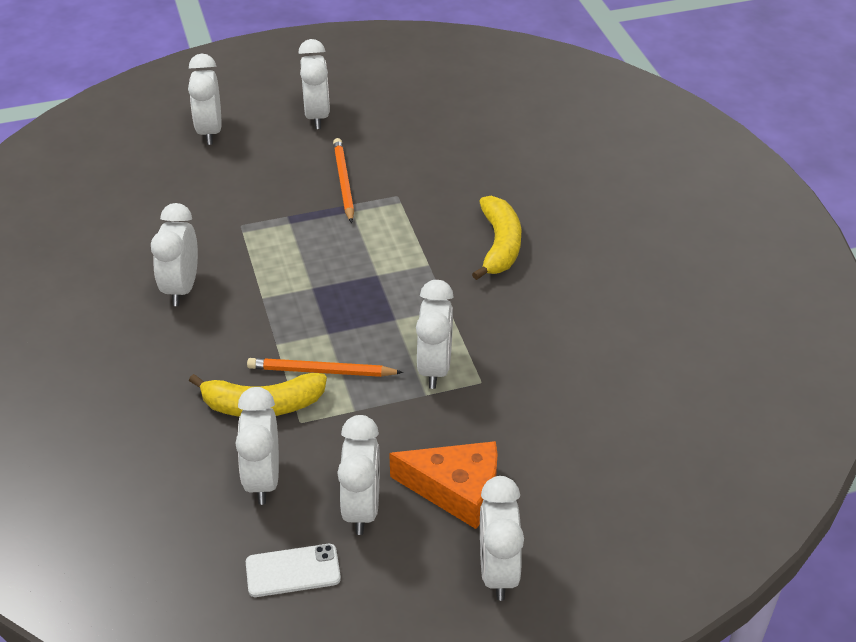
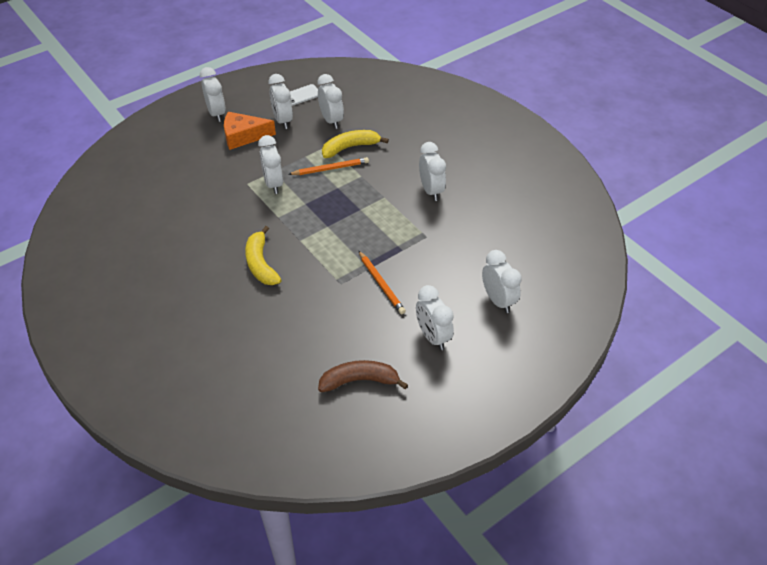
camera: 160 degrees right, 5 degrees up
(426, 98) = (359, 380): none -> brown banana

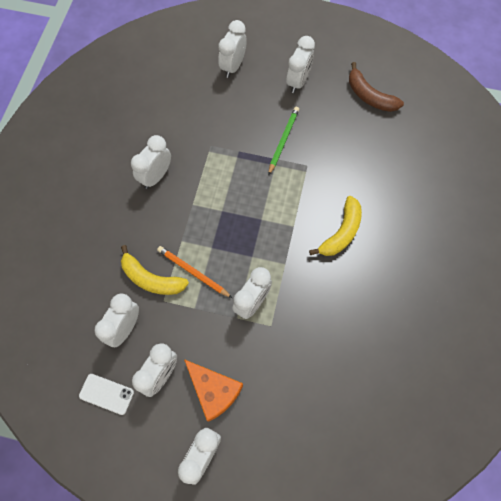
camera: 130 degrees left, 20 degrees up
(381, 284) = (283, 140): orange pencil -> green pencil

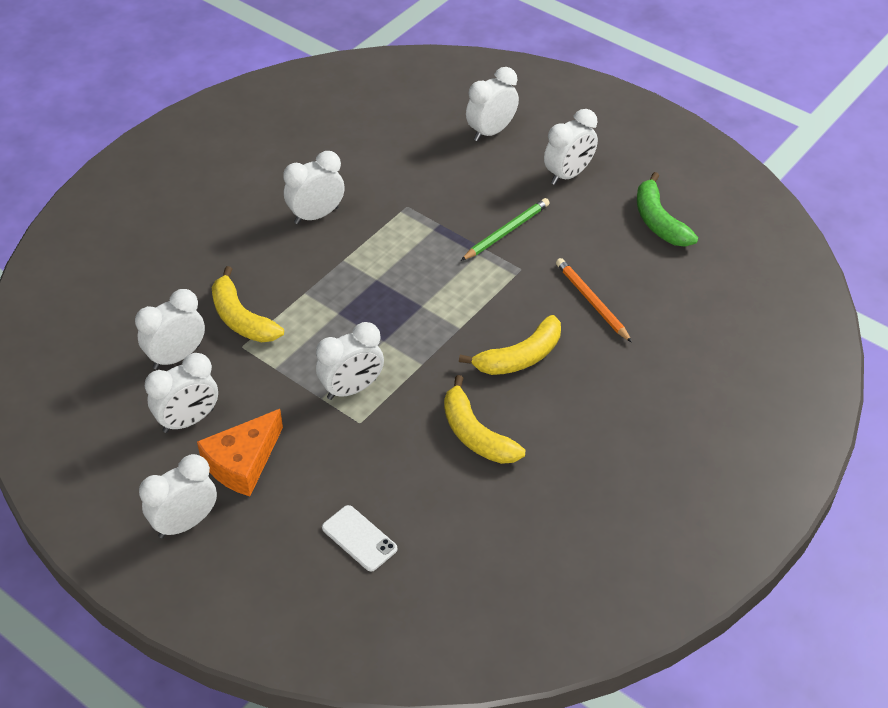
camera: 25 degrees right, 20 degrees down
(106, 394) = (112, 415): white phone -> white phone (359, 538)
(193, 272) = (298, 330): orange pencil -> orange pencil (592, 301)
(214, 391) = (242, 462): orange cheese -> orange cheese turned 60 degrees clockwise
(345, 302) = (475, 434): none -> yellow banana
(369, 96) = (658, 221): brown banana -> green banana

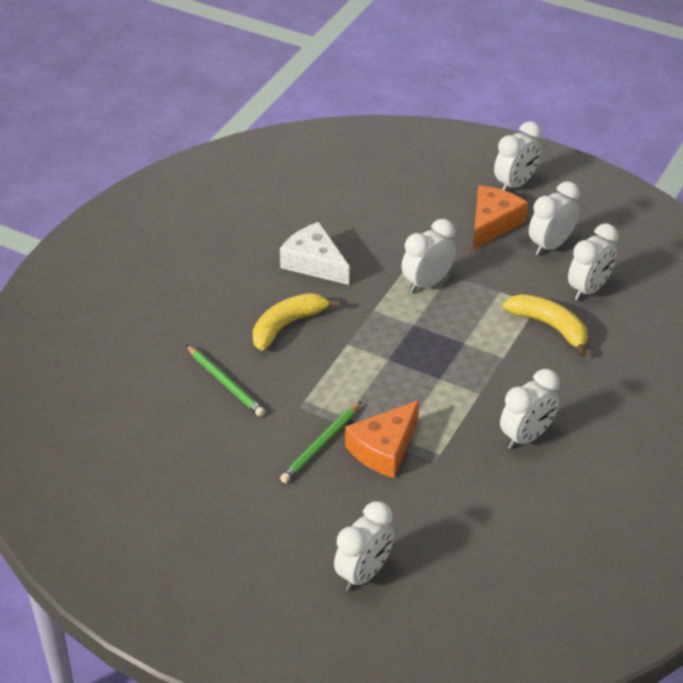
camera: 170 degrees right, 5 degrees down
(359, 538) = (385, 190): white phone -> none
(449, 221) = (384, 449): none -> orange cheese
(475, 434) = (314, 263): yellow banana -> white cheese
(568, 175) = (262, 524): white clock -> none
(592, 301) = (225, 383): orange pencil -> green pencil
(658, 221) = (158, 478): green banana -> none

